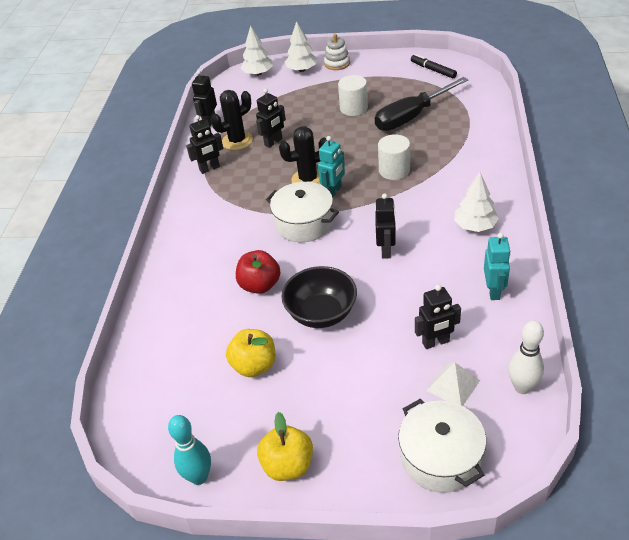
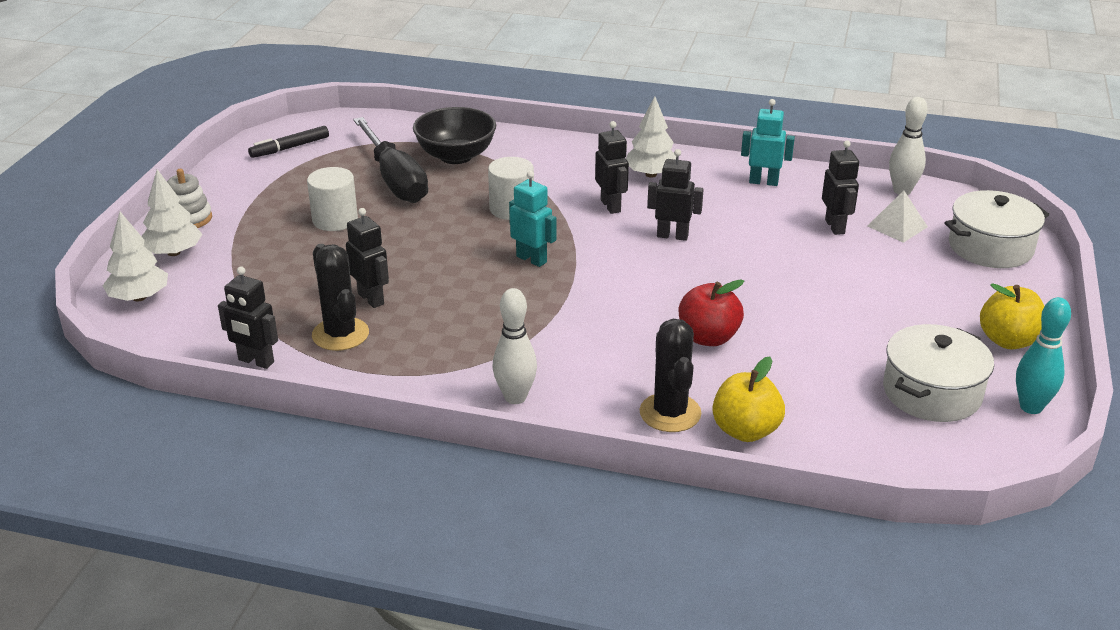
camera: 85 degrees left, 10 degrees down
(187, 214) = (515, 397): none -> white bowling pin
(209, 169) = (402, 368): black robot -> black robot (611, 206)
(254, 365) = (856, 353): yellow apple -> yellow apple (745, 431)
(304, 223) = (591, 290): white pot -> white pot (932, 392)
(308, 179) = (491, 277): black cactus -> black cactus (670, 413)
(321, 313) = (774, 294): black bowl -> black bowl (456, 156)

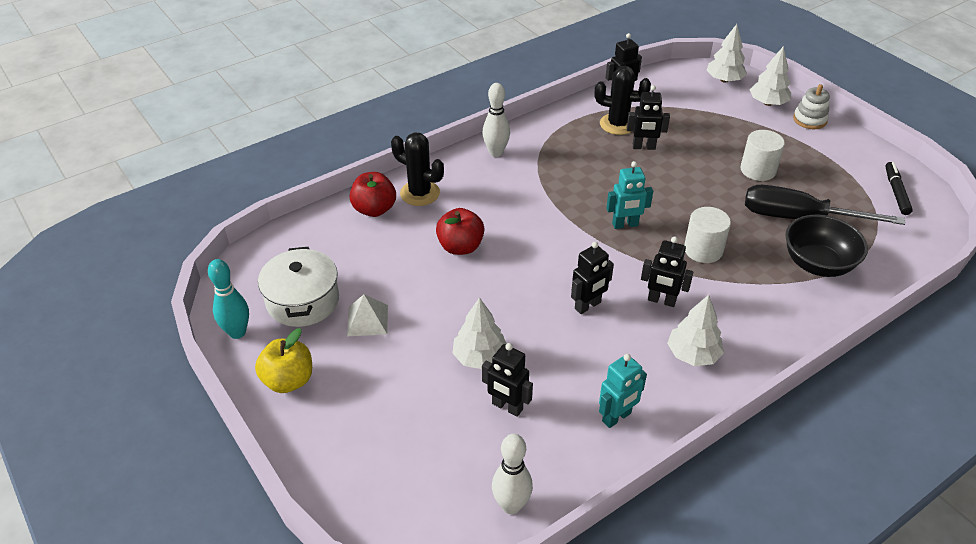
camera: 130 degrees right, 10 degrees up
(745, 431) = (374, 209): yellow apple -> red apple
(814, 260) = (480, 357): none -> white tree
(897, 226) = (466, 448): white pyramid -> white pyramid (367, 320)
(990, 247) = (376, 483): white pot -> none

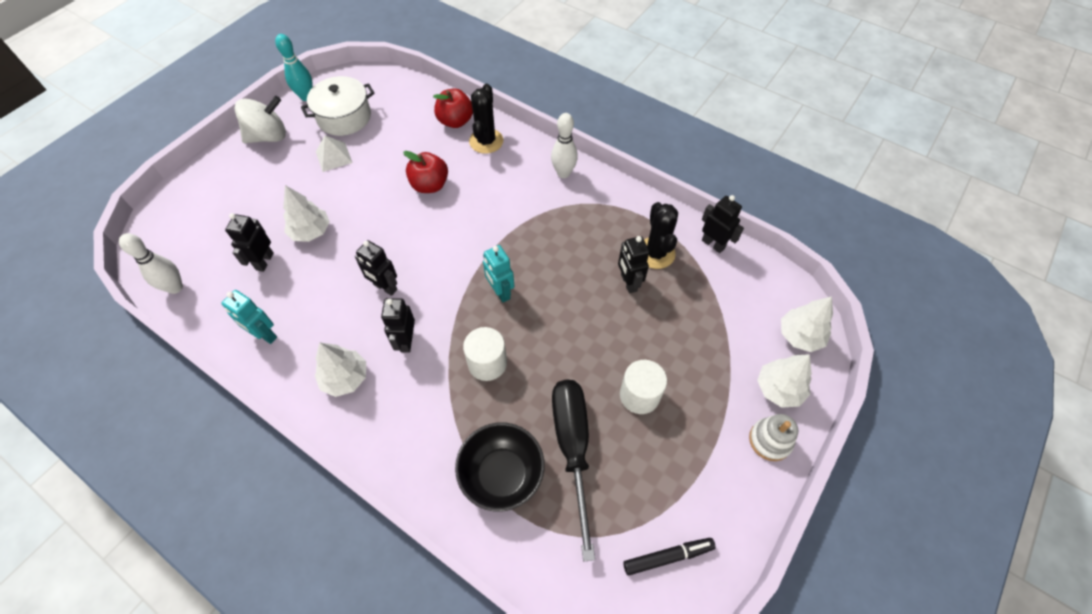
camera: 70 degrees right, 15 degrees up
(288, 380) = (268, 136): yellow apple -> white spinning top

